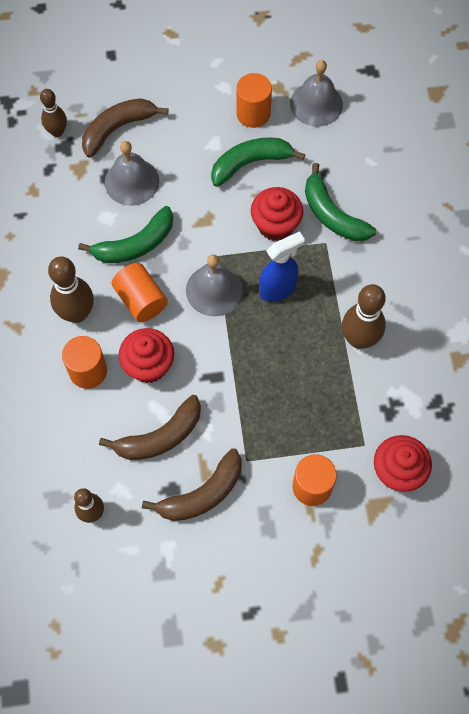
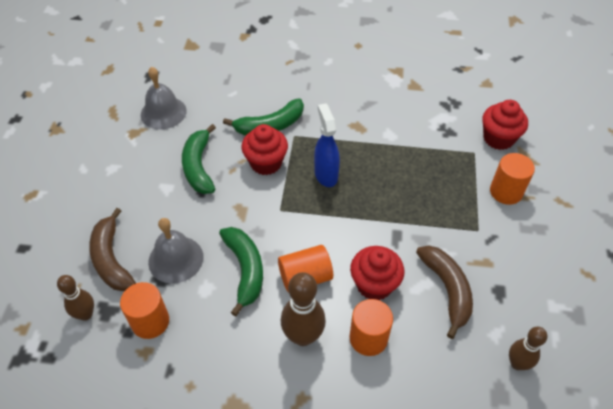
camera: 75 degrees left, 15 degrees down
(202, 494) = (505, 268): brown banana -> none
(214, 290) = (312, 218): grey bell -> none
(253, 113) = (150, 154): orange cylinder -> orange cylinder (150, 321)
(359, 339) = (385, 135): brown bowling pin -> none

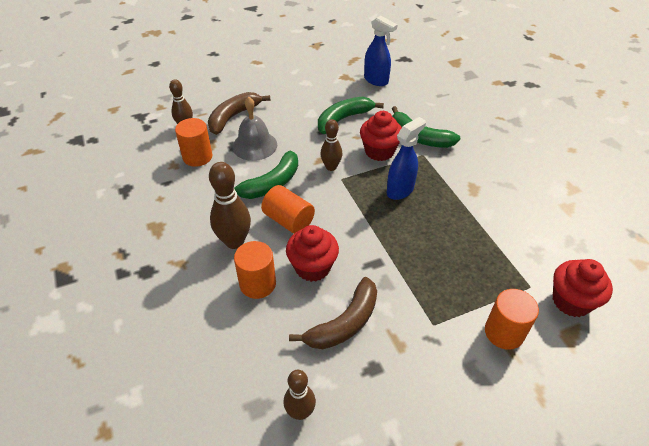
camera: 60 degrees right, 5 degrees down
(163, 112) = (376, 80): grey bell -> blue spray bottle
(258, 210) = (331, 167): none -> brown bowling pin

